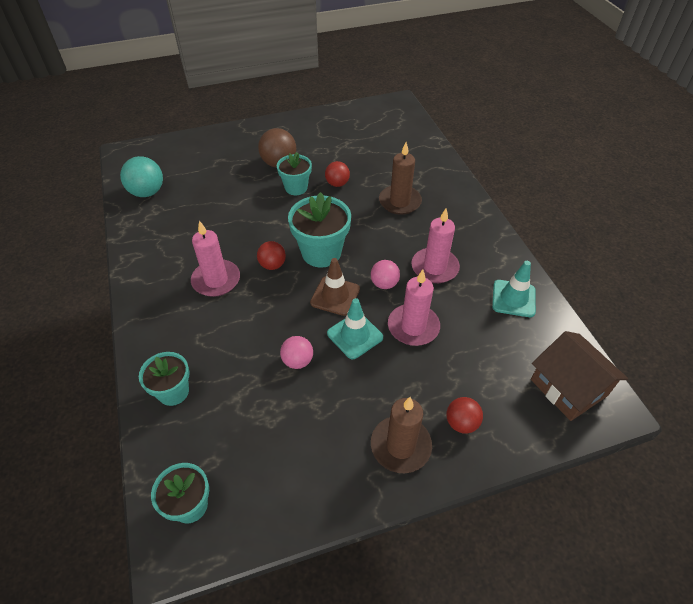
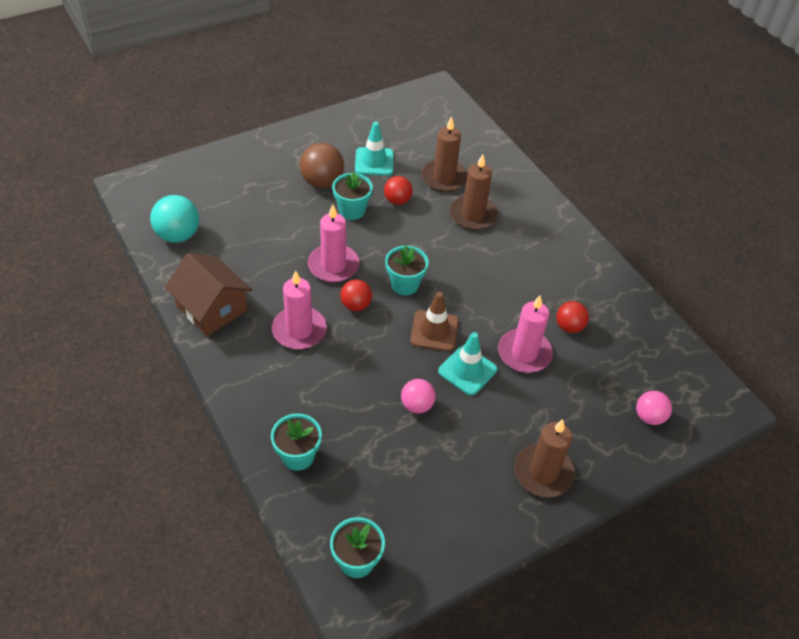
camera: 15 degrees left, 0 degrees up
(321, 253) = (405, 284): turquoise flower pot -> turquoise flower pot, size x0.64
(383, 170) = (444, 178): none -> brown candle
(384, 284) = (482, 311): pink ball -> pink ball (649, 417)
(434, 267) = (529, 286): pink candle -> pink candle (333, 265)
(461, 423) = (595, 442): red ball -> red ball (569, 327)
(513, 298) = (617, 310): turquoise traffic cone -> turquoise traffic cone (374, 162)
(568, 387) = (687, 392): brown house -> brown house (212, 308)

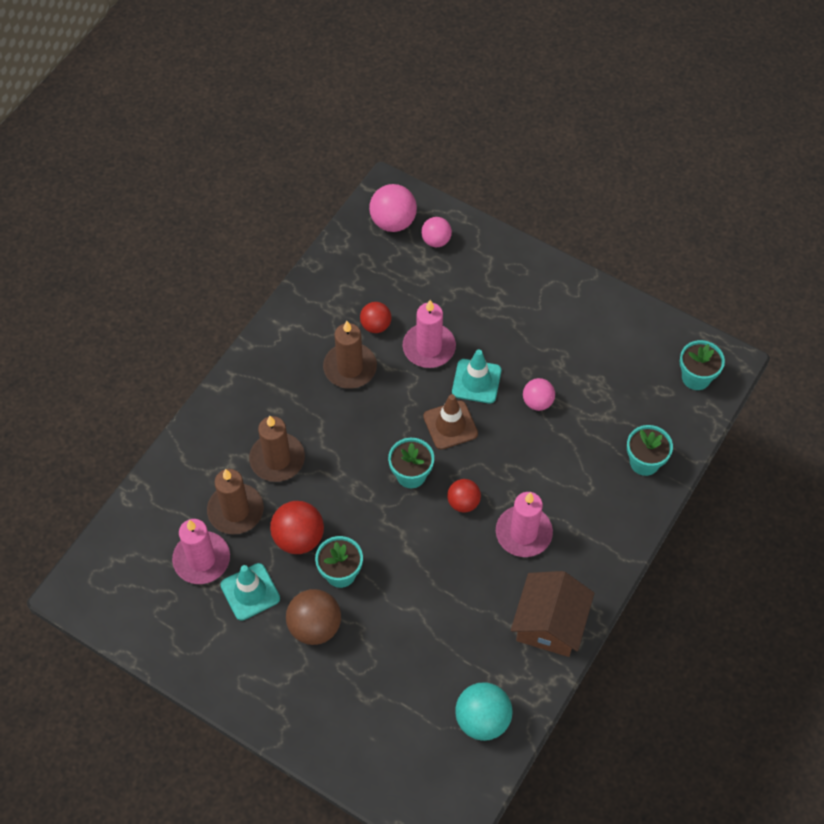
camera: 115 degrees left, 10 degrees up
(333, 265) = (427, 548): pink candle -> pink candle (201, 559)
(397, 200) = (298, 538): red ball -> red ball, size x1.56
(543, 472) = (538, 292): brown candle -> brown candle (350, 368)
(688, 393) = (393, 222): none -> pink ball

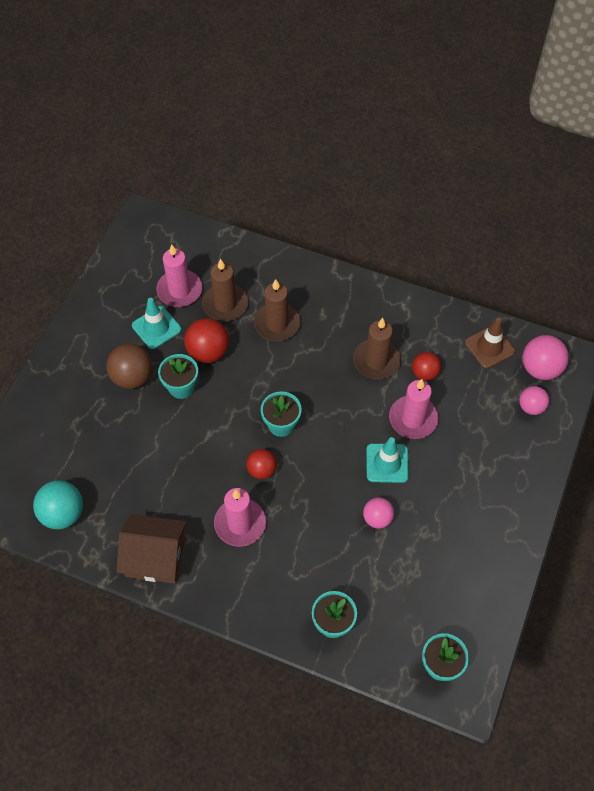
camera: 80 degrees right, 0 degrees up
(450, 425) = (337, 448): brown traffic cone -> brown traffic cone (489, 347)

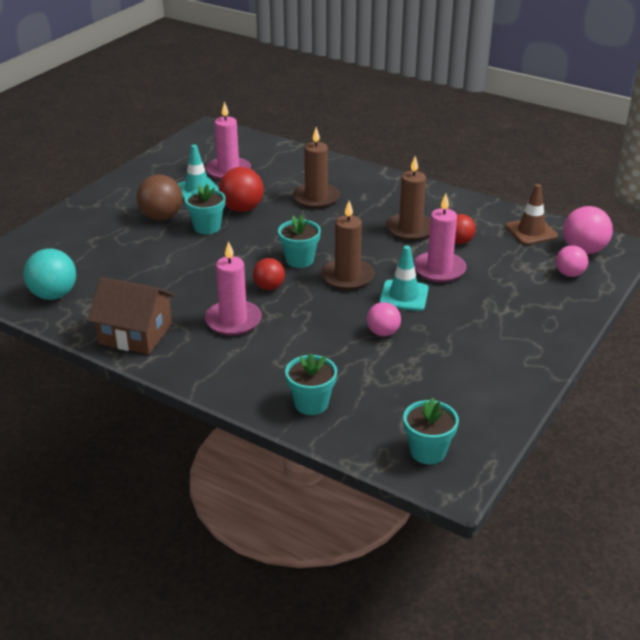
camera: 10 degrees right, 25 degrees down
(225, 304) = (269, 182): brown candle -> brown candle (347, 277)

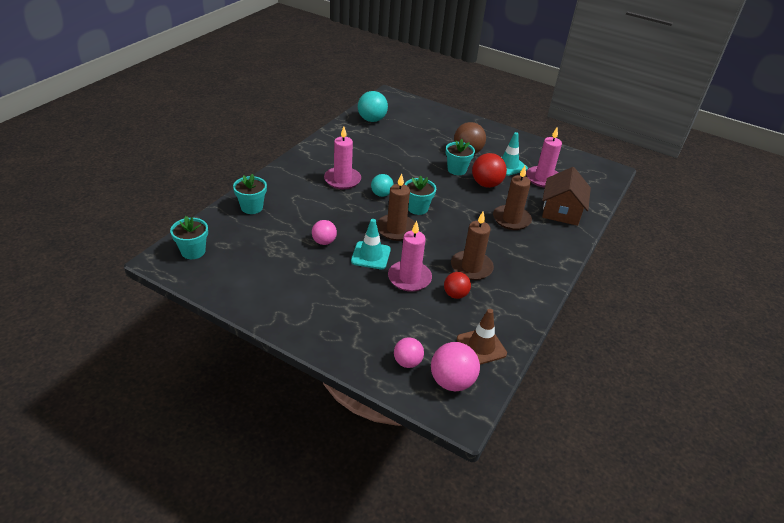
camera: 85 degrees right, 5 degrees up
(135, 334) = (331, 146): brown house -> brown house (561, 211)
(269, 287) = (381, 194): red ball -> turquoise ball

